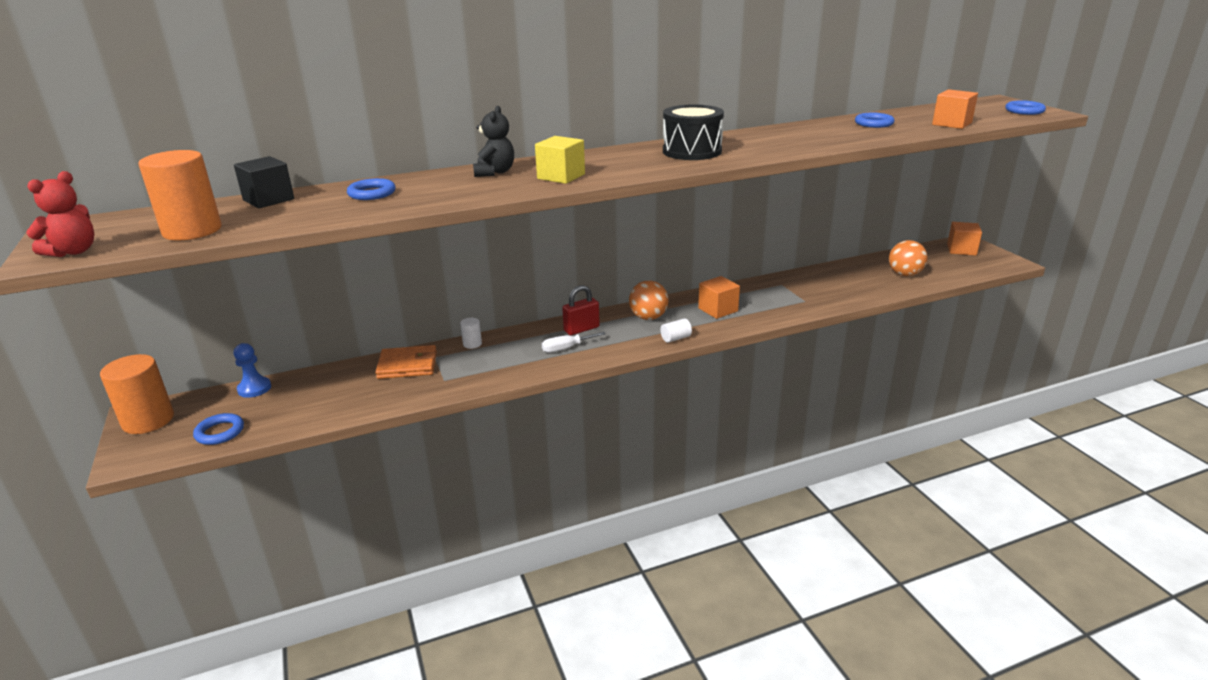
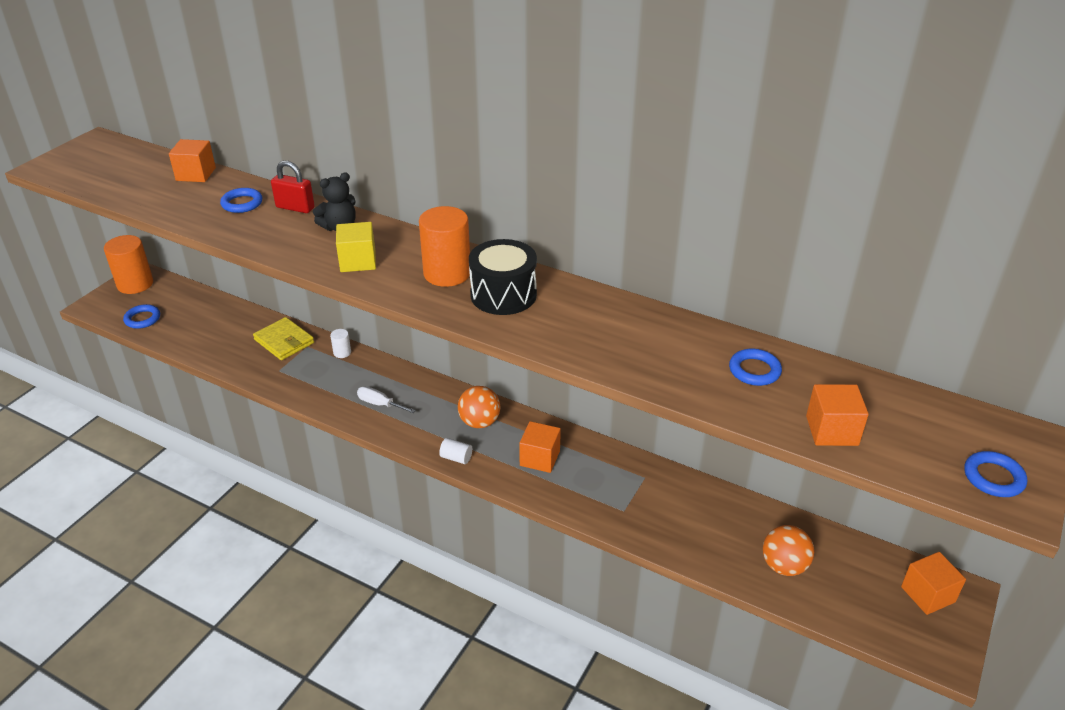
camera: 50 degrees right, 10 degrees up
(73, 252) = (58, 169): red teddy bear -> none
(192, 231) = (118, 183): orange cylinder -> orange cylinder (447, 273)
(254, 388) = (200, 297): blue pawn -> none
(268, 200) = (196, 174): black cube -> orange cube
(407, 365) = (284, 341): orange wallet -> yellow wallet
(581, 329) = (420, 395): red padlock -> red padlock (295, 207)

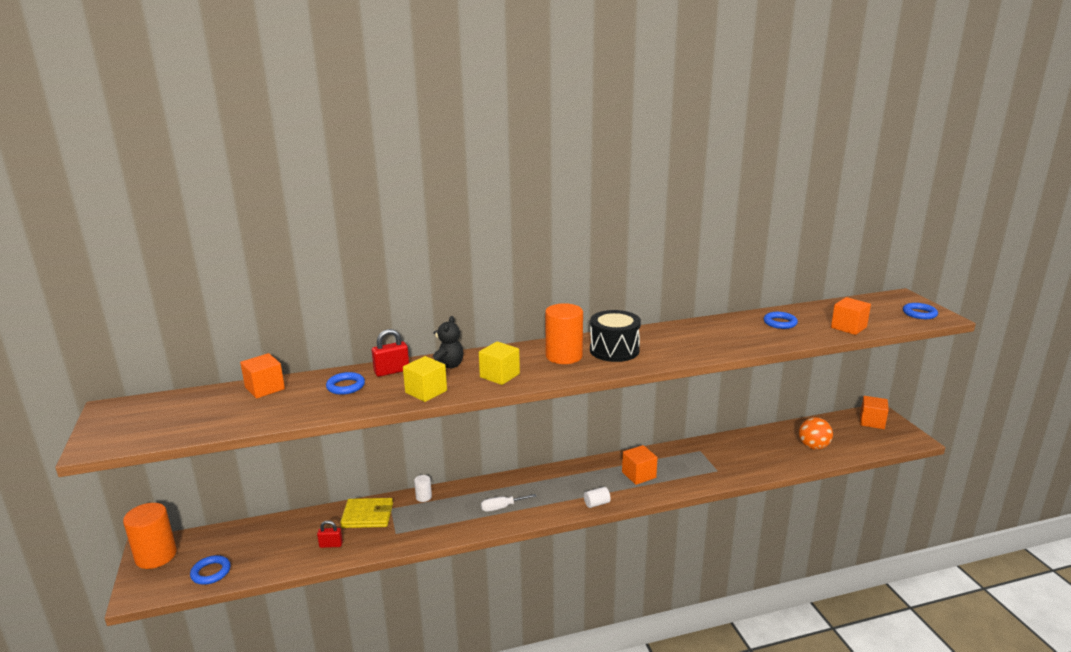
camera: 45 degrees left, 15 degrees down
(229, 349) = (331, 545): none -> red padlock
(279, 243) = (426, 391): none -> yellow cube
(479, 422) = (577, 479): orange ball -> none

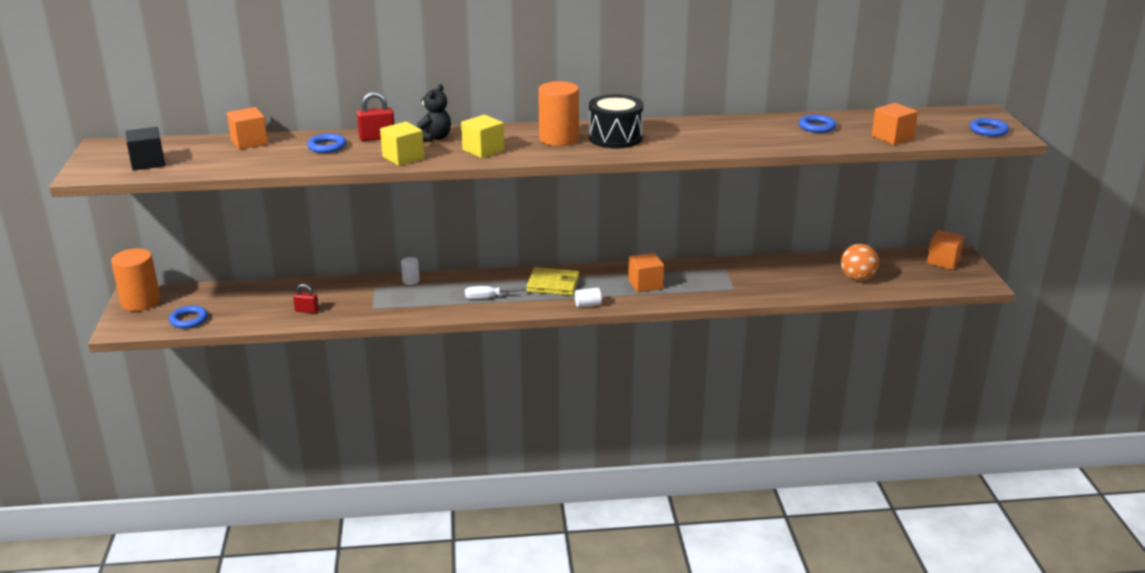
camera: 10 degrees right, 5 degrees up
(162, 424) = (148, 162): none -> black cube
(367, 515) = (349, 290): yellow wallet -> yellow wallet (553, 284)

